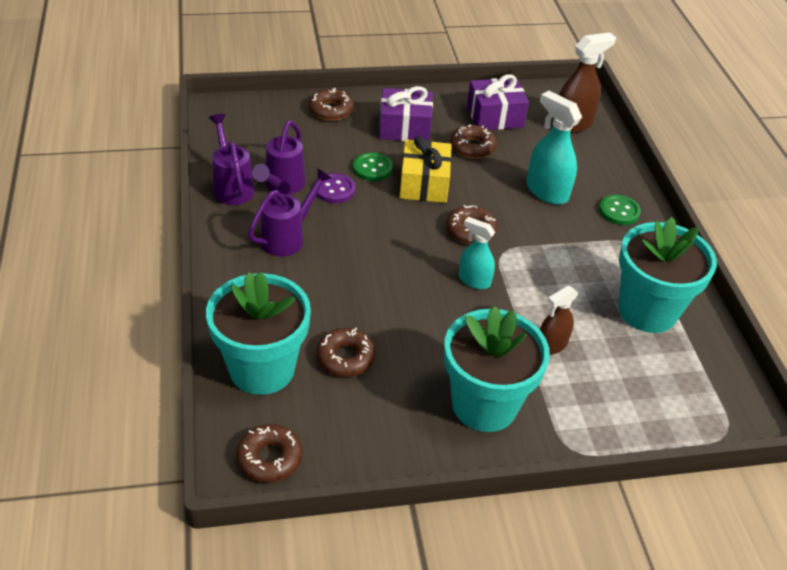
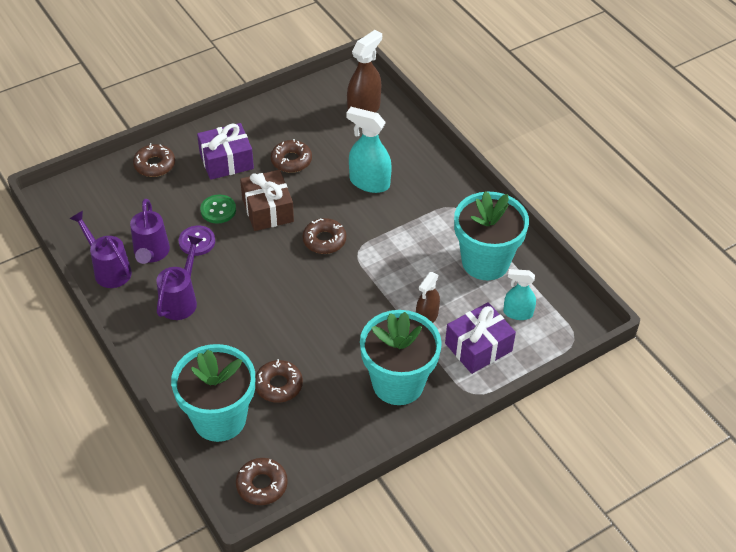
camera: 20 degrees left, 5 degrees up
(424, 184) = (268, 210): yellow gift -> brown gift
(474, 280) = (346, 283): turquoise spray bottle -> turquoise spray bottle (517, 313)
(495, 117) = (297, 123): purple gift -> purple gift (478, 347)
(619, 211) = (432, 181): green button -> none

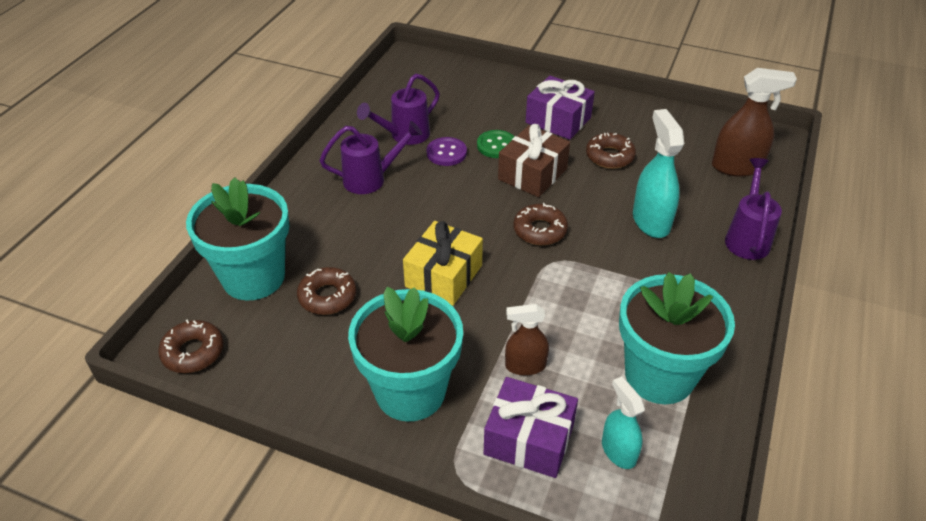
camera: 55 degrees right, 5 degrees down
(109, 269) = (363, 123): purple watering can -> purple watering can (747, 237)
(155, 165) = (503, 86): brown donut -> none
(318, 313) = (444, 276): none -> yellow gift

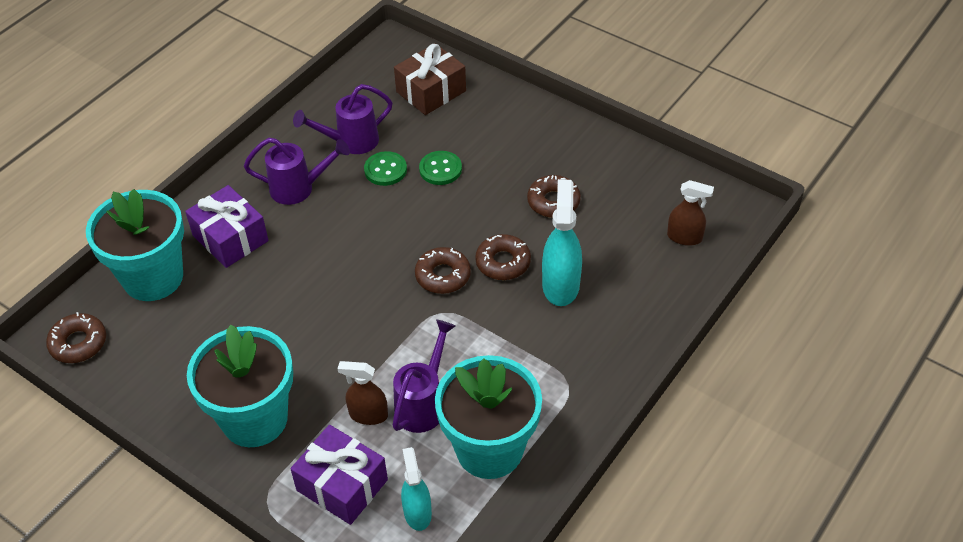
camera: 15 degrees right, 5 degrees up
(327, 296) = (213, 310): brown donut -> brown donut (503, 262)
(444, 276) = (329, 308): yellow gift -> none
(446, 153) = (385, 170): purple button -> green button
(532, 174) = (463, 209): brown gift -> brown gift (431, 91)
(558, 120) = (518, 148): purple gift -> purple gift (230, 238)
(737, 167) = (684, 237): brown spray bottle -> brown spray bottle, size x0.63
(747, 237) = (652, 321): purple watering can -> purple watering can (423, 403)

